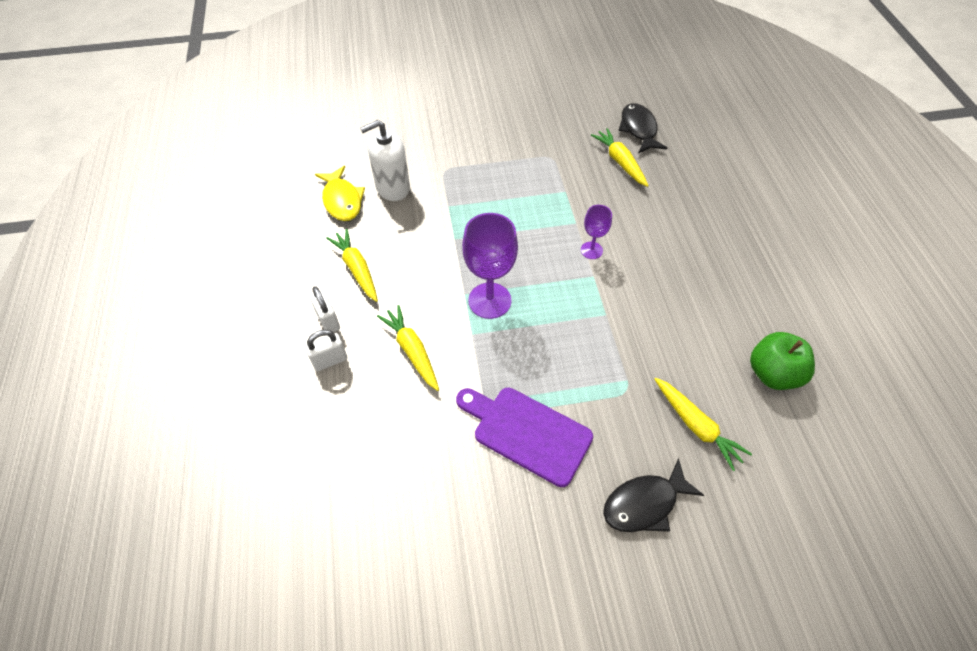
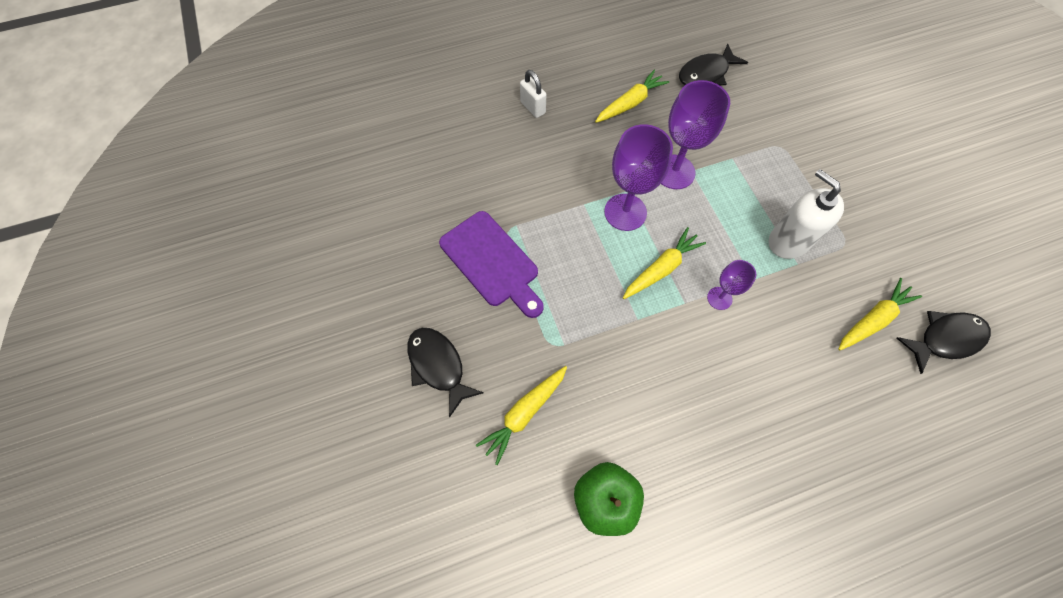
camera: 80 degrees right, 10 degrees up
(328, 321) = (570, 97): white padlock -> none
(342, 200) = (706, 74): yellow fish -> black fish
(392, 188) = (737, 108): white soap dispenser -> white soap dispenser (788, 241)
(412, 351) = (555, 162): yellow carrot -> yellow carrot (661, 268)
(452, 252) = (674, 172): none -> purple goblet
(527, 432) = (492, 262): purple cutting board -> purple cutting board turned 120 degrees clockwise

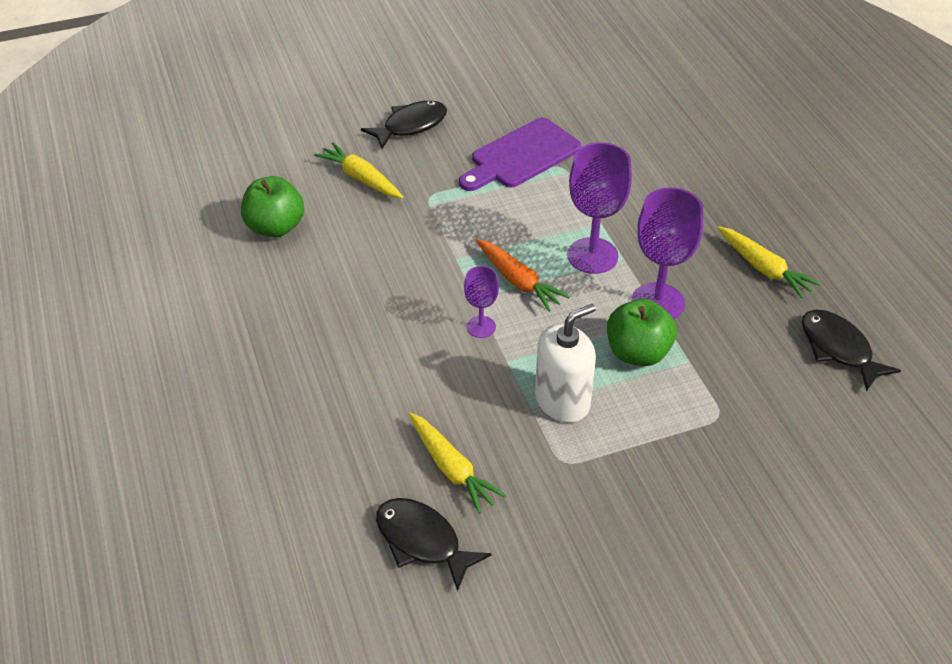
camera: 90 degrees right, 20 degrees down
(533, 107) = (736, 184): white padlock -> none
(661, 268) = (518, 281): yellow carrot -> orange carrot
(730, 189) = (638, 353): none -> green apple
(945, 339) = (422, 541): black fish -> black fish turned 150 degrees clockwise

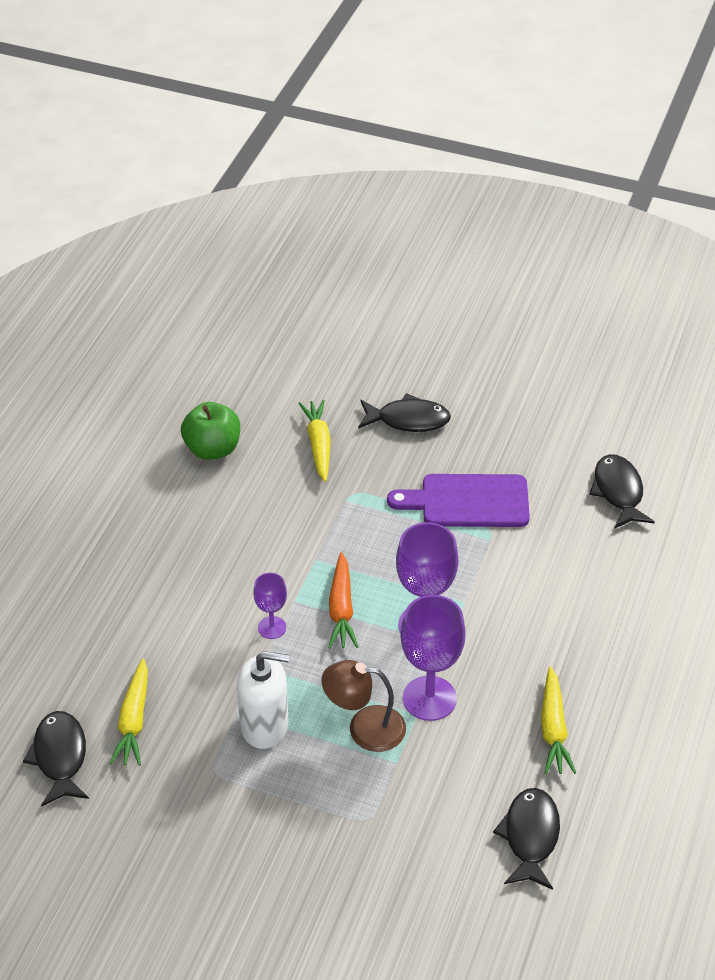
camera: 40 degrees right, 0 degrees up
(616, 95) = (618, 492): none -> black fish
(638, 353) = (364, 728): green apple -> brown lamp

